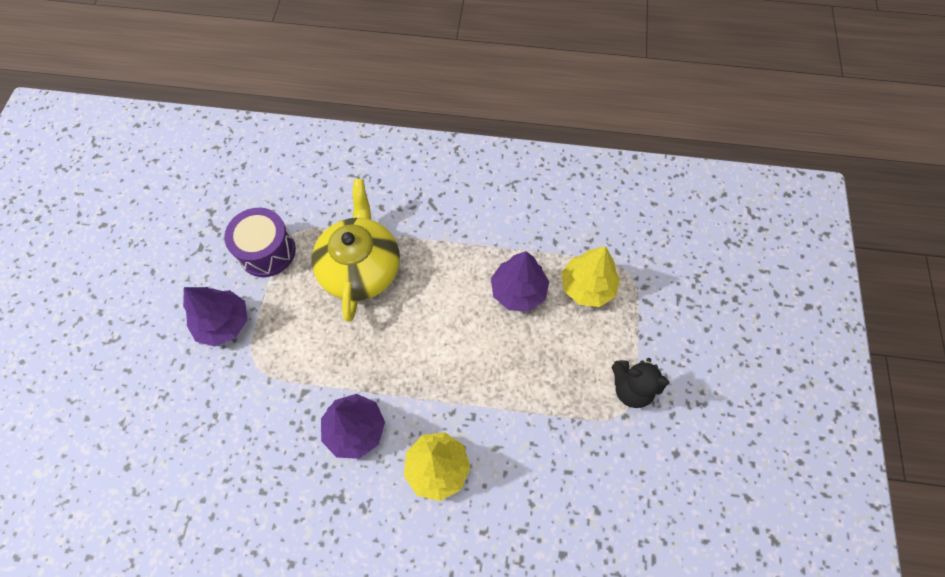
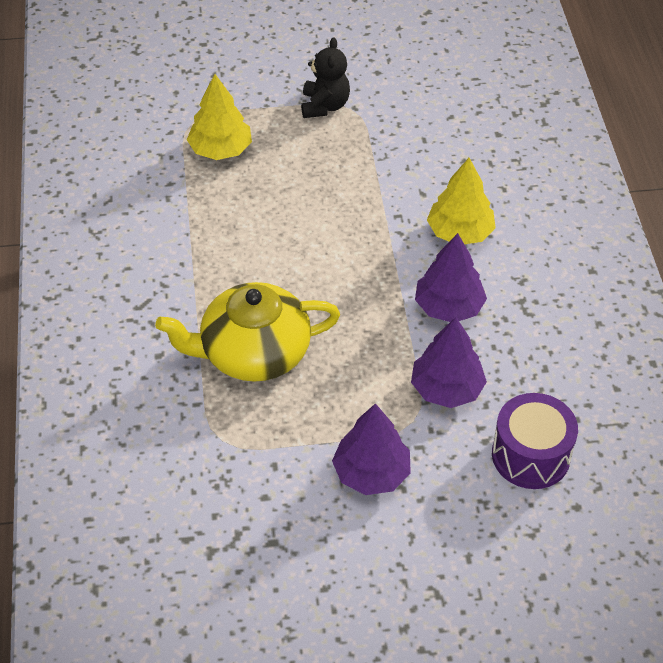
camera: 105 degrees left, 15 degrees down
(267, 251) = (257, 460): purple drum -> purple drum (530, 455)
(518, 291) = (242, 204): purple tree -> purple tree (446, 389)

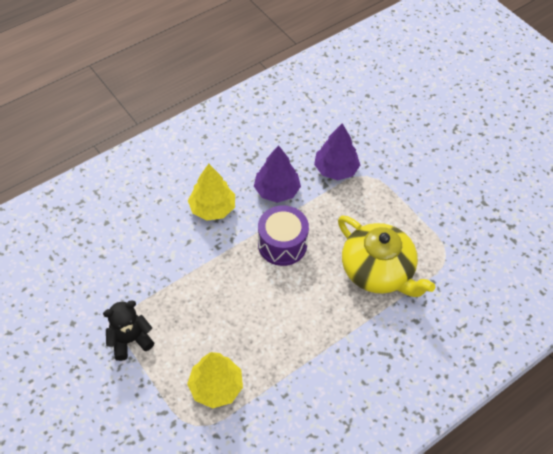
camera: 120 degrees left, 5 degrees up
(371, 473) = (412, 179): purple tree -> none
(530, 455) = (351, 121): purple drum -> purple drum (282, 244)

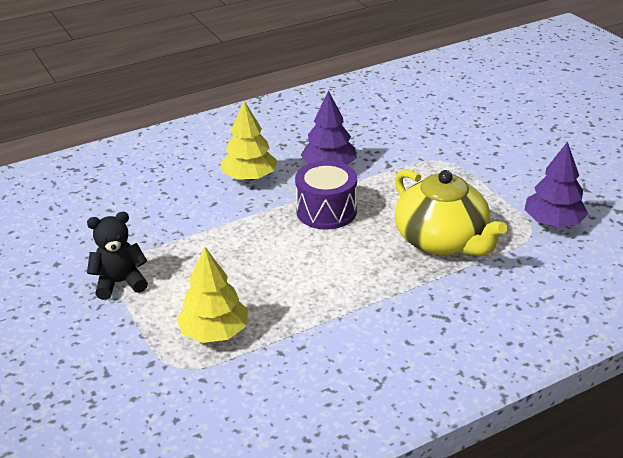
camera: 10 degrees right, 20 degrees down
(335, 169) = (403, 153): purple tree -> purple tree (553, 222)

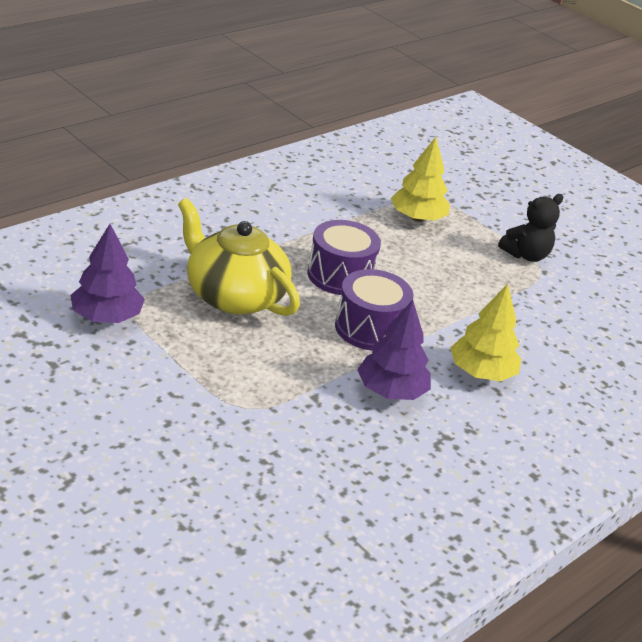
camera: 160 degrees right, 0 degrees up
(335, 260) = (340, 275): none -> purple drum

